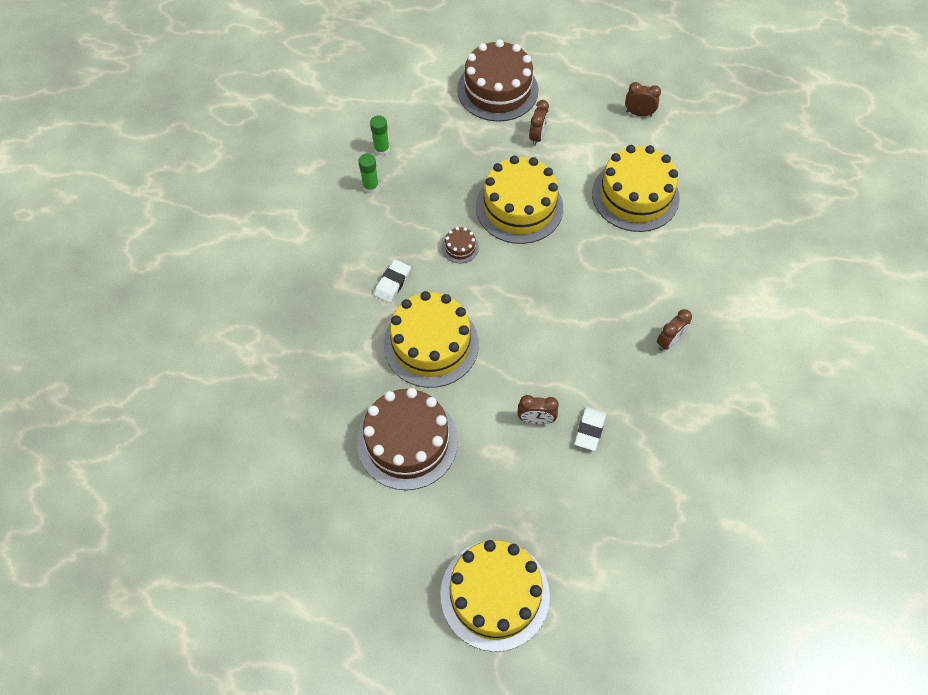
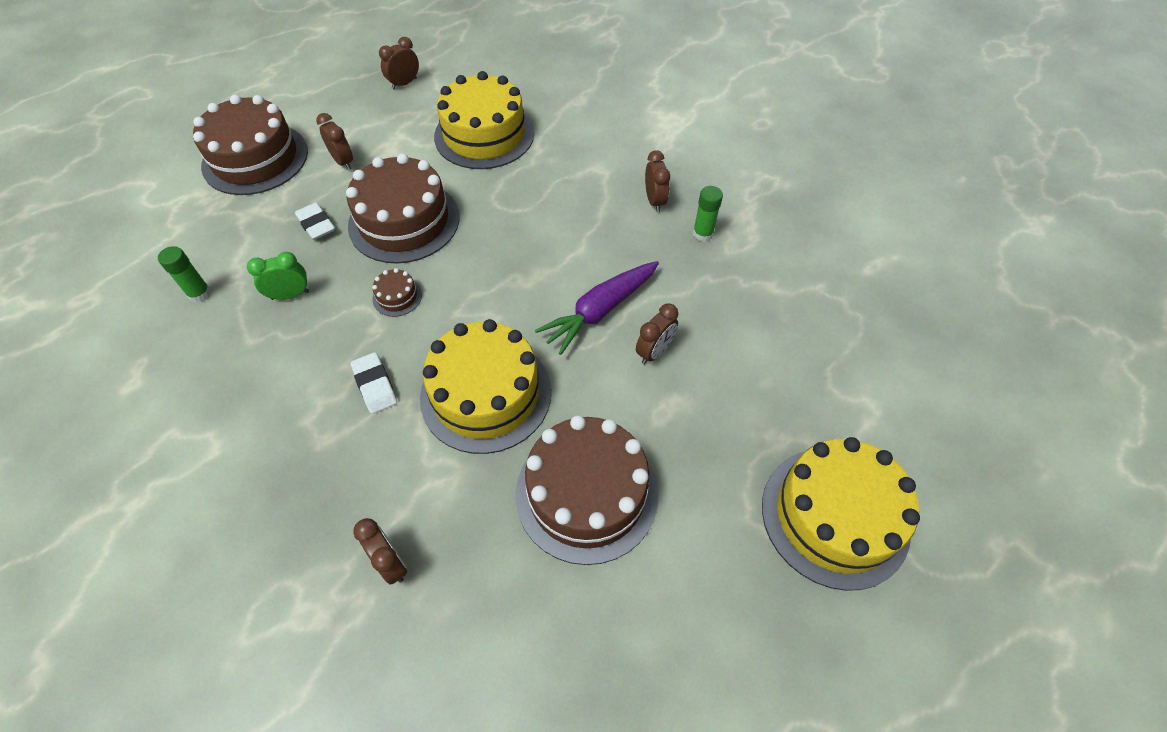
camera: 55 degrees left, 5 degrees down
(299, 370) = (390, 563): none -> brown clock
(371, 187) = (233, 332): green glue stick -> green glue stick (703, 234)
(416, 193) = (290, 295): none -> green clock
(519, 207) = (404, 221): yellow cake -> brown cake
(542, 367) = (600, 311): none -> purple carrot
(589, 430) = (700, 314): white eraser -> white eraser (316, 224)

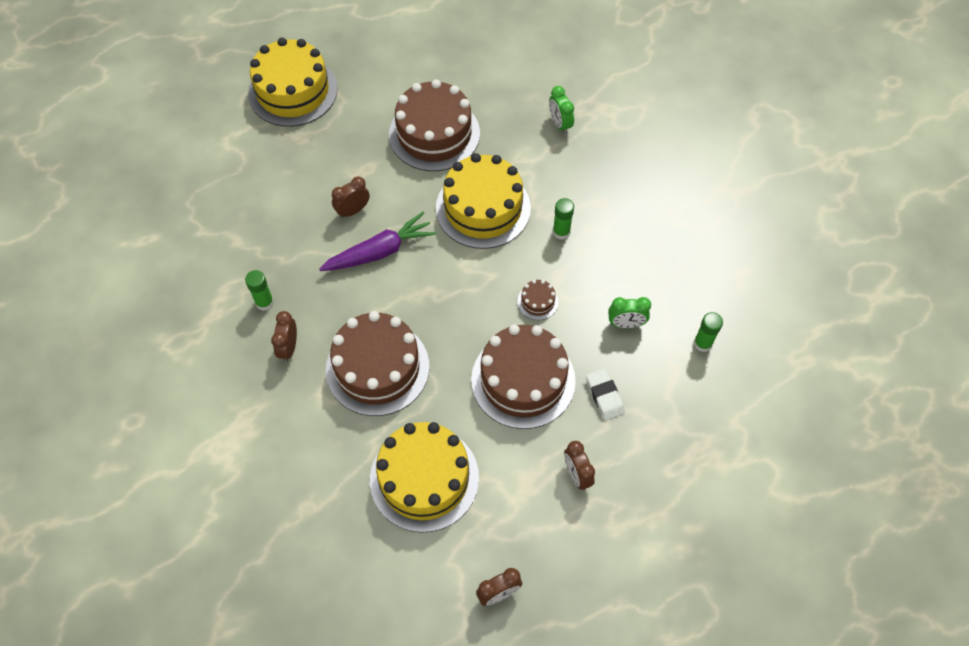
camera: 165 degrees left, 5 degrees up
(255, 158) = (669, 503): brown cake -> brown cake (377, 368)
(375, 385) = (561, 232): white eraser -> green glue stick
(390, 563) = (560, 124): brown clock -> green clock

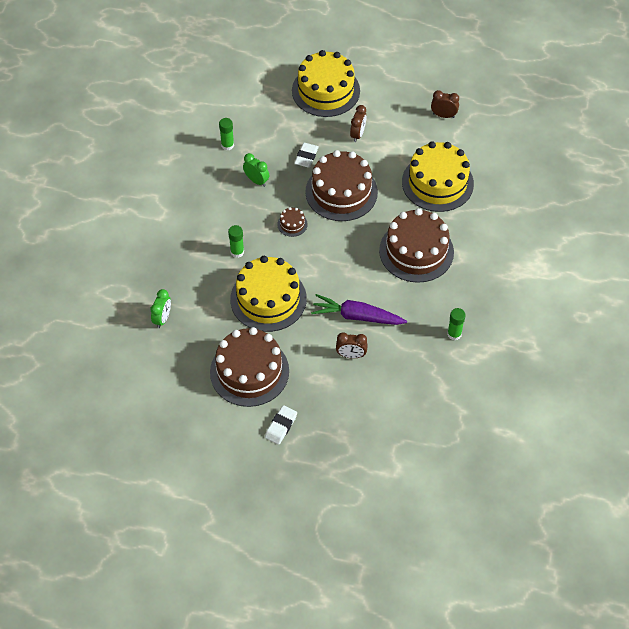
camera: 140 degrees left, 5 degrees down
(289, 348) = (459, 297): brown clock -> none
(293, 91) = (316, 480): yellow cake -> yellow cake (326, 90)
(362, 110) = (281, 426): none -> white eraser

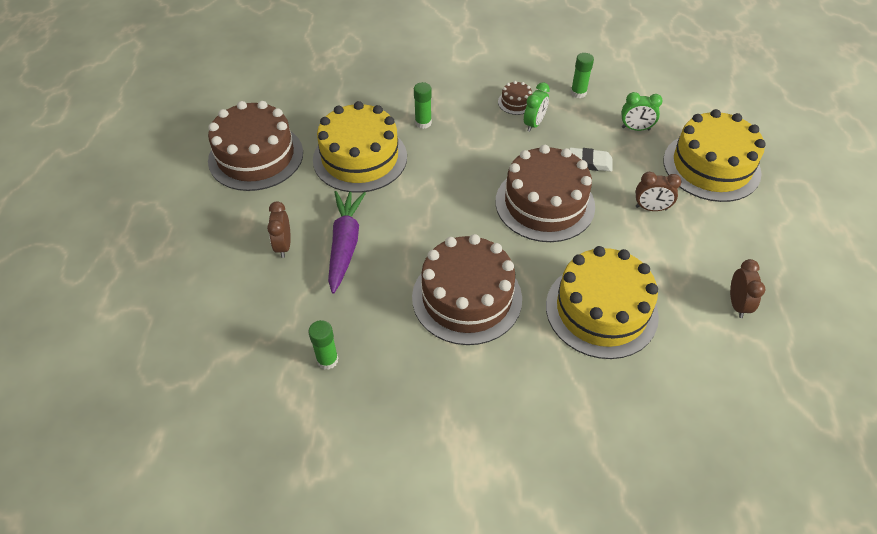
camera: 80 degrees right, 5 degrees down
(162, 318) = (321, 81): green clock -> green clock (635, 128)
(281, 426) = (180, 193): white eraser -> none
(292, 224) = (477, 164): brown cake -> brown cake (515, 102)

